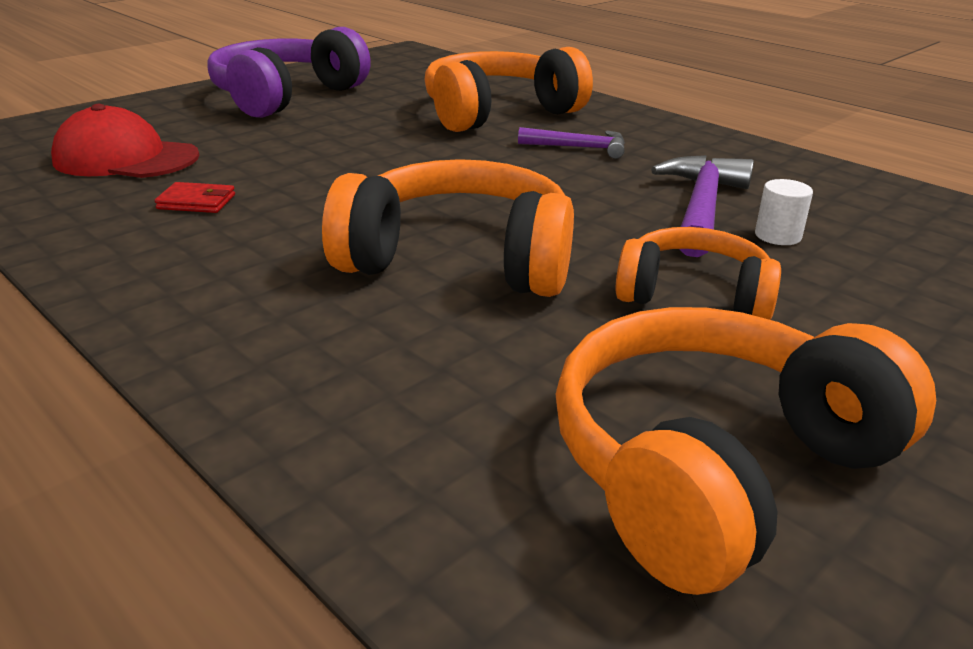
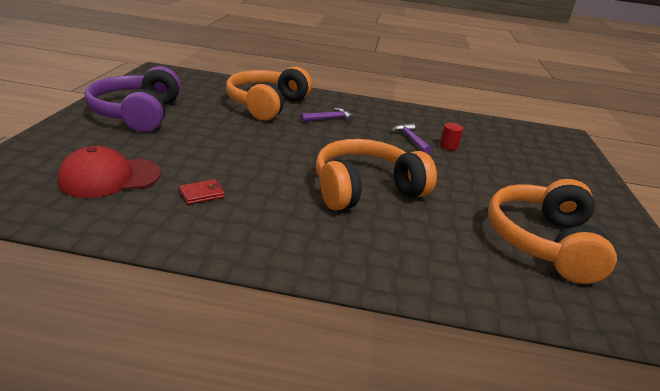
camera: 40 degrees left, 0 degrees up
(694, 295) = (458, 180): orange headphones -> none
(701, 207) = (411, 139): purple hammer -> purple hammer, size x0.63
(777, 236) = (448, 146): white cylinder -> red cylinder

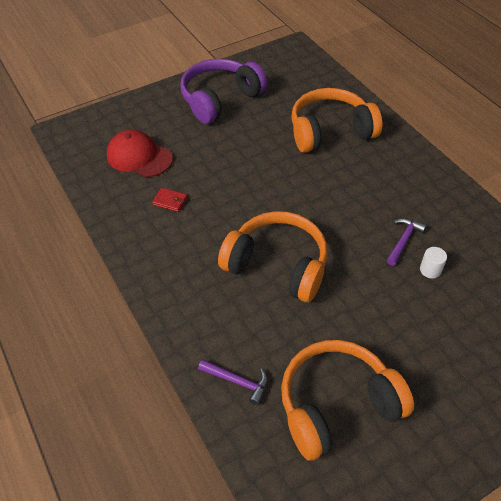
camera: 55 degrees right, 20 degrees up
(329, 119) = (362, 175): purple hammer -> purple hammer (238, 382)
(448, 146) = (430, 270): red cylinder -> white cylinder

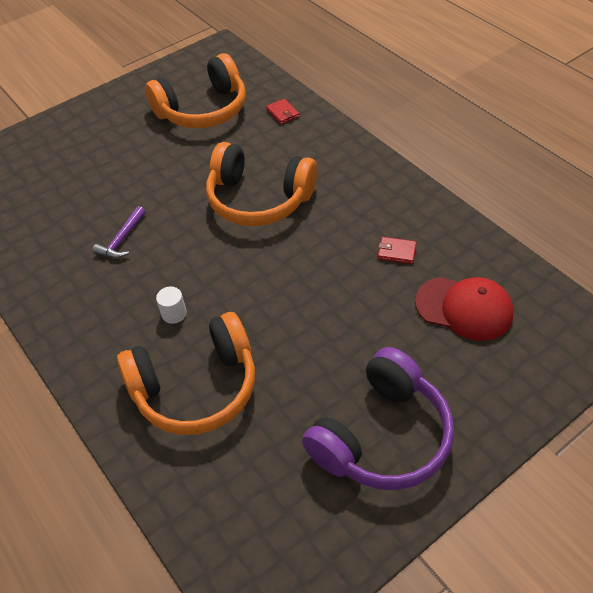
camera: 175 degrees right, 0 degrees up
(238, 382) = (283, 113): purple hammer -> red wallet
(430, 270) = (101, 213): white cylinder -> white cylinder (174, 313)

